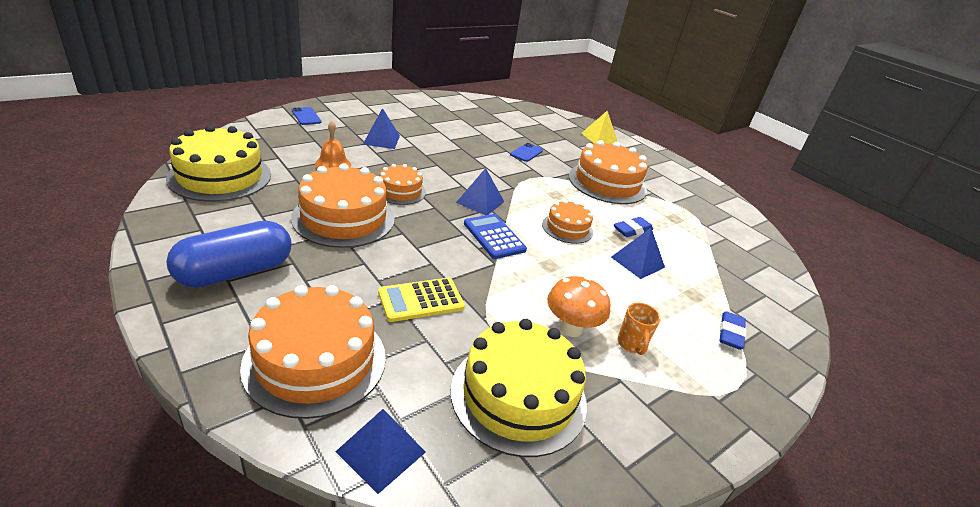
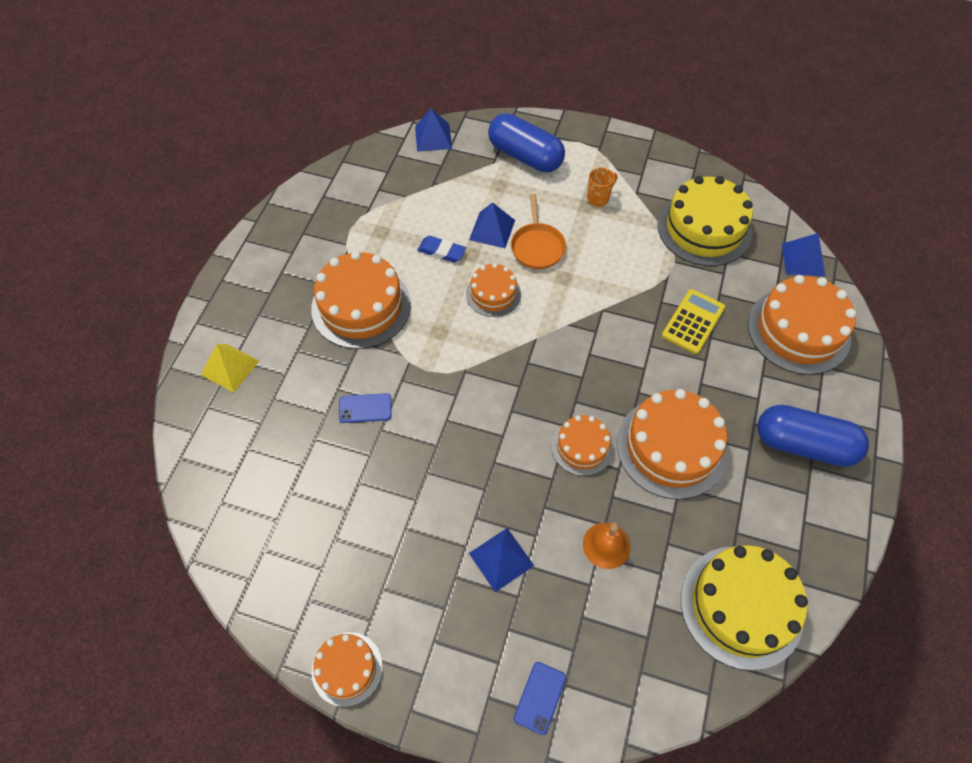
camera: 120 degrees left, 25 degrees up
(398, 97) = (347, 668): none -> orange cake
(421, 300) = (693, 322): yellow calculator -> yellow calculator turned 90 degrees counterclockwise
(480, 202) = (524, 376): blue pyramid -> blue pyramid (433, 137)
(494, 237) = (568, 332): blue calculator -> none
(571, 328) = (620, 232): orange mushroom -> none
(597, 272) = (537, 246): none -> orange pan
(730, 333) = (525, 156): blue eraser -> blue capsule

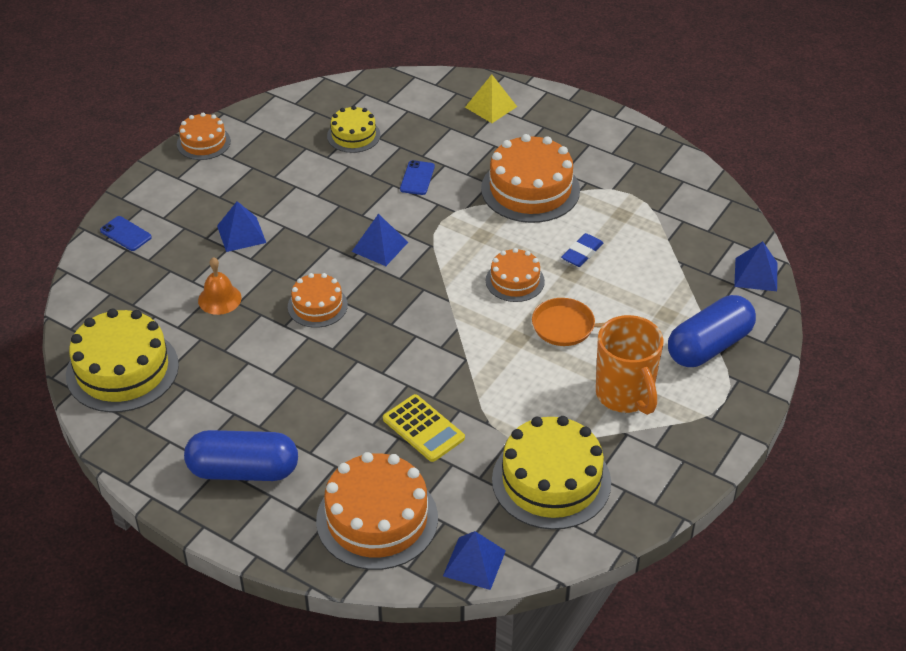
camera: 105 degrees right, 15 degrees down
(303, 492) = (353, 135): none -> yellow cake
(492, 230) = (601, 296): blue pyramid -> blue pyramid (379, 246)
(598, 198) = (625, 395): orange mug -> orange mug, size x2.06
(671, 447) = (288, 368): orange cake -> none
(804, 445) = (243, 470): blue capsule -> blue capsule turned 60 degrees clockwise

